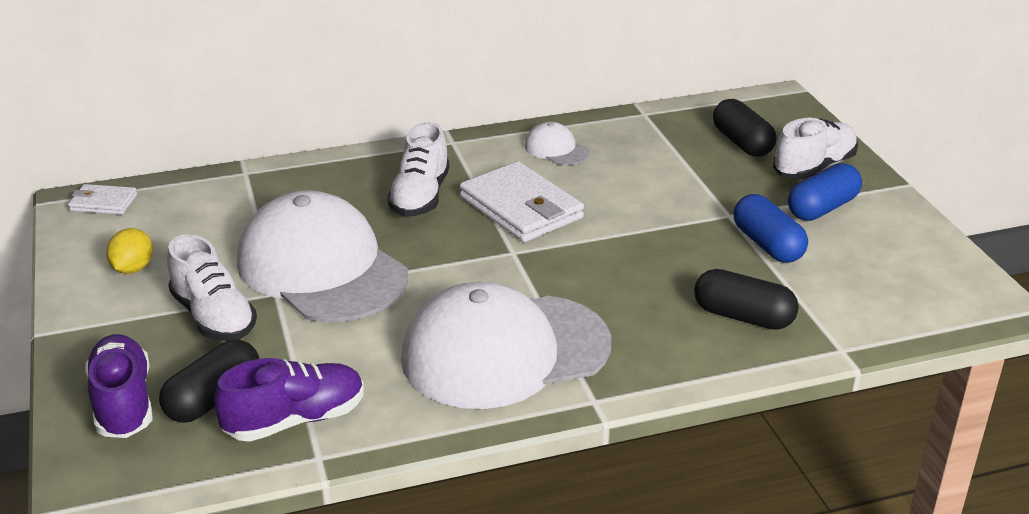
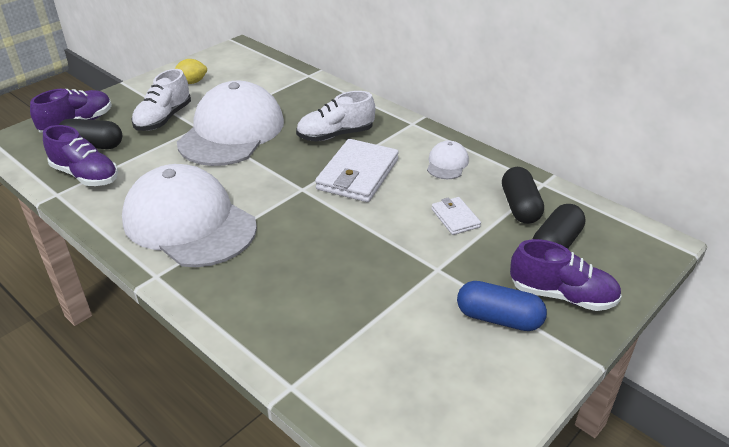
camera: 60 degrees right, 5 degrees up
(103, 203) = (244, 53): white wallet -> white wallet (455, 218)
(743, 317) = (300, 317): black capsule -> black capsule (520, 207)
(767, 245) = (412, 302): blue capsule -> none
(814, 167) = (562, 295): white shoe -> purple shoe

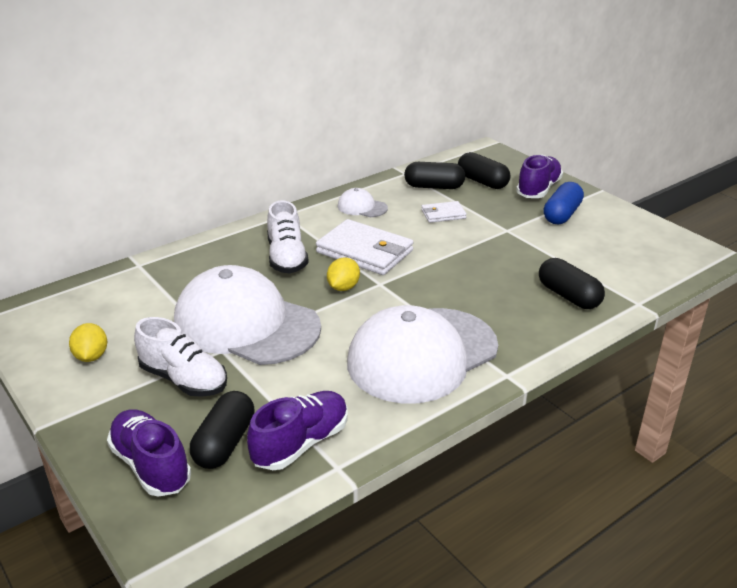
camera: 80 degrees left, 5 degrees down
(292, 170) = (343, 287): none -> yellow lemon
(298, 321) = (568, 296): none -> black capsule

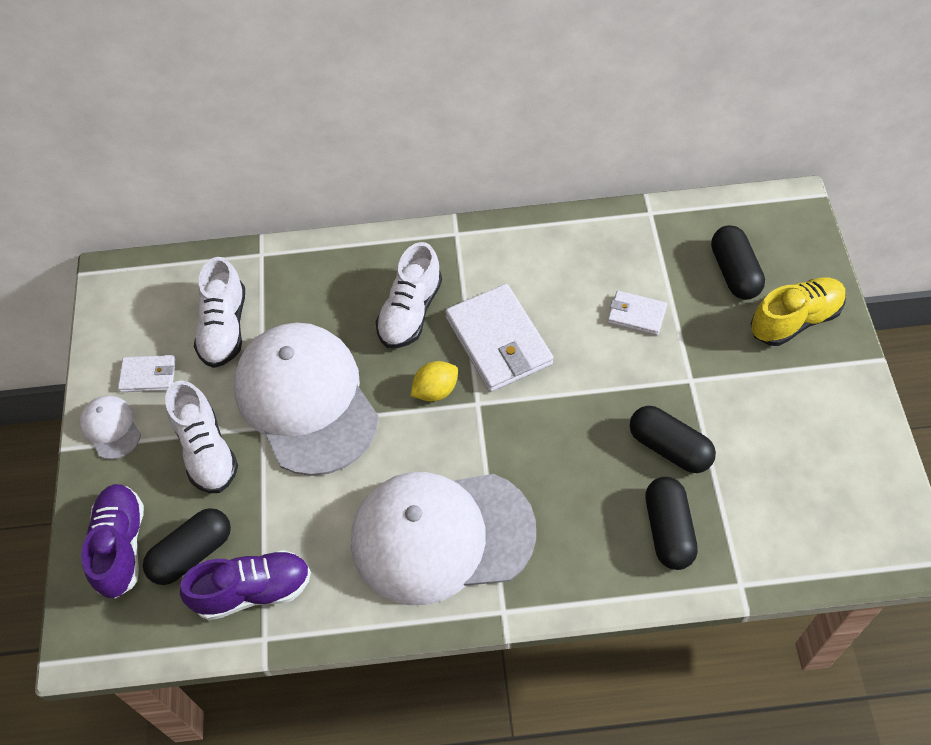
camera: 35 degrees right, 25 degrees up
(91, 356) = (148, 375): yellow lemon -> white wallet
(140, 310) = (224, 328): none -> white shoe
(362, 207) = (551, 258): white cap -> white cap (111, 428)
(434, 187) = (665, 256): black capsule -> black capsule (669, 448)
(538, 189) = (795, 320): purple shoe -> yellow shoe
(561, 214) = (784, 383): blue capsule -> none

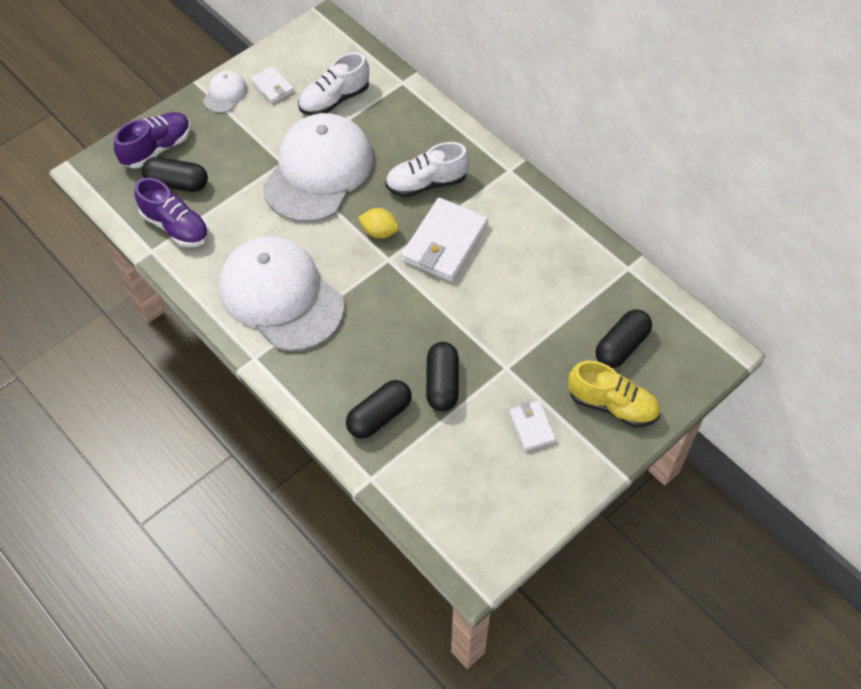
camera: 50 degrees right, 0 degrees up
(206, 450) = (246, 146): white shoe -> none
(636, 315) = (533, 307): white wallet -> white wallet (532, 427)

